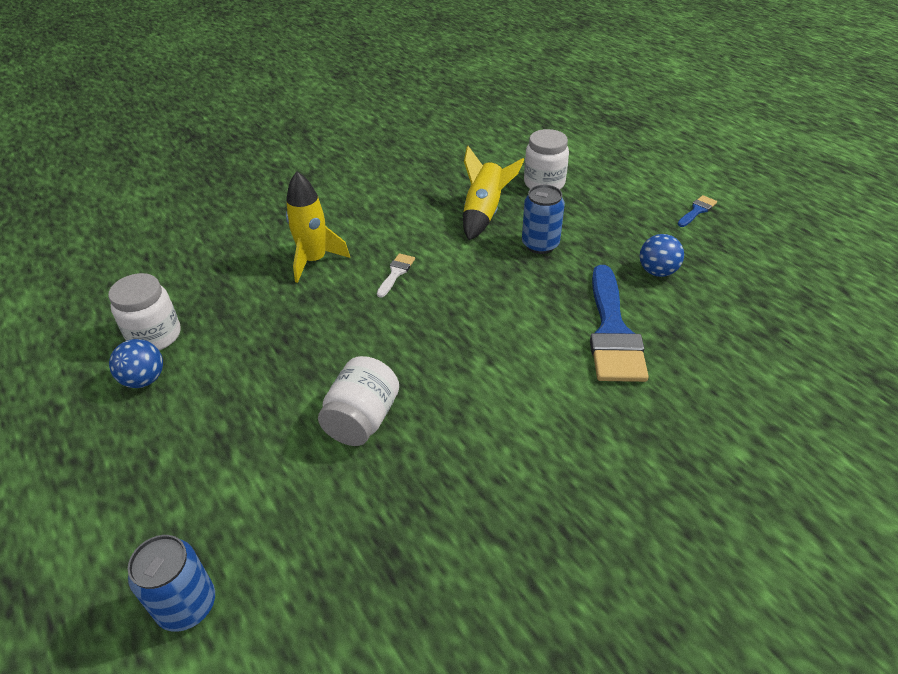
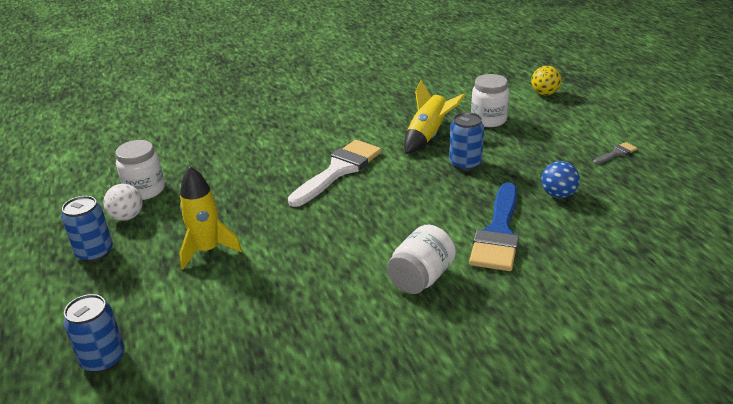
camera: 15 degrees right, 10 degrees down
(117, 441) = (95, 252): none -> blue can
(144, 379) = (127, 217): blue ball -> white ball
(314, 260) = (279, 154): yellow rocket -> yellow rocket (208, 250)
(362, 419) = (272, 264): white jar -> white jar (421, 278)
(396, 273) = (339, 170): white brush -> white brush, size x2.29
(592, 143) = (544, 93): none -> yellow ball
(697, 210) = (616, 153): blue brush -> grey brush

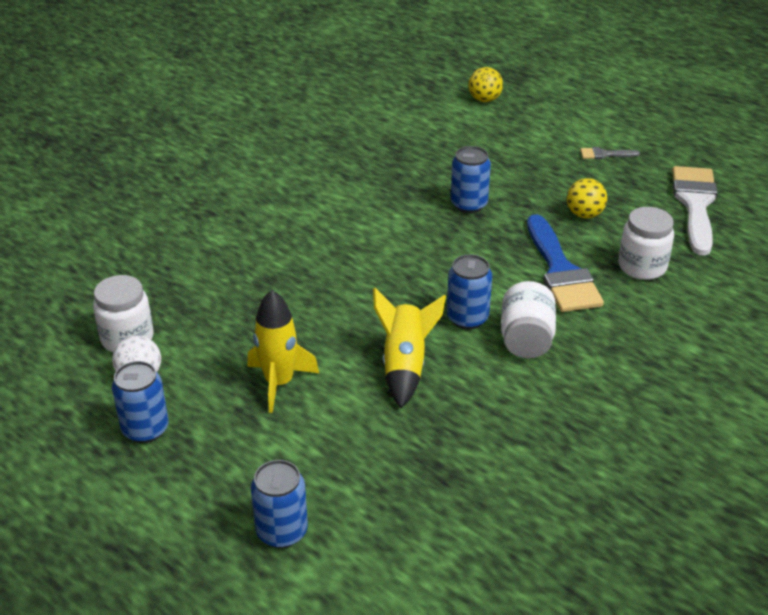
camera: 30 degrees left, 5 degrees up
(339, 170) = (340, 249): white brush -> white brush (695, 204)
(388, 246) = (467, 318): none -> blue can
(428, 136) = (403, 182): yellow rocket -> yellow rocket (405, 365)
(488, 120) = (451, 146): white jar -> white jar (642, 267)
(558, 194) = (584, 214): blue ball -> yellow ball
(616, 153) = (605, 154): grey brush -> grey brush turned 120 degrees counterclockwise

